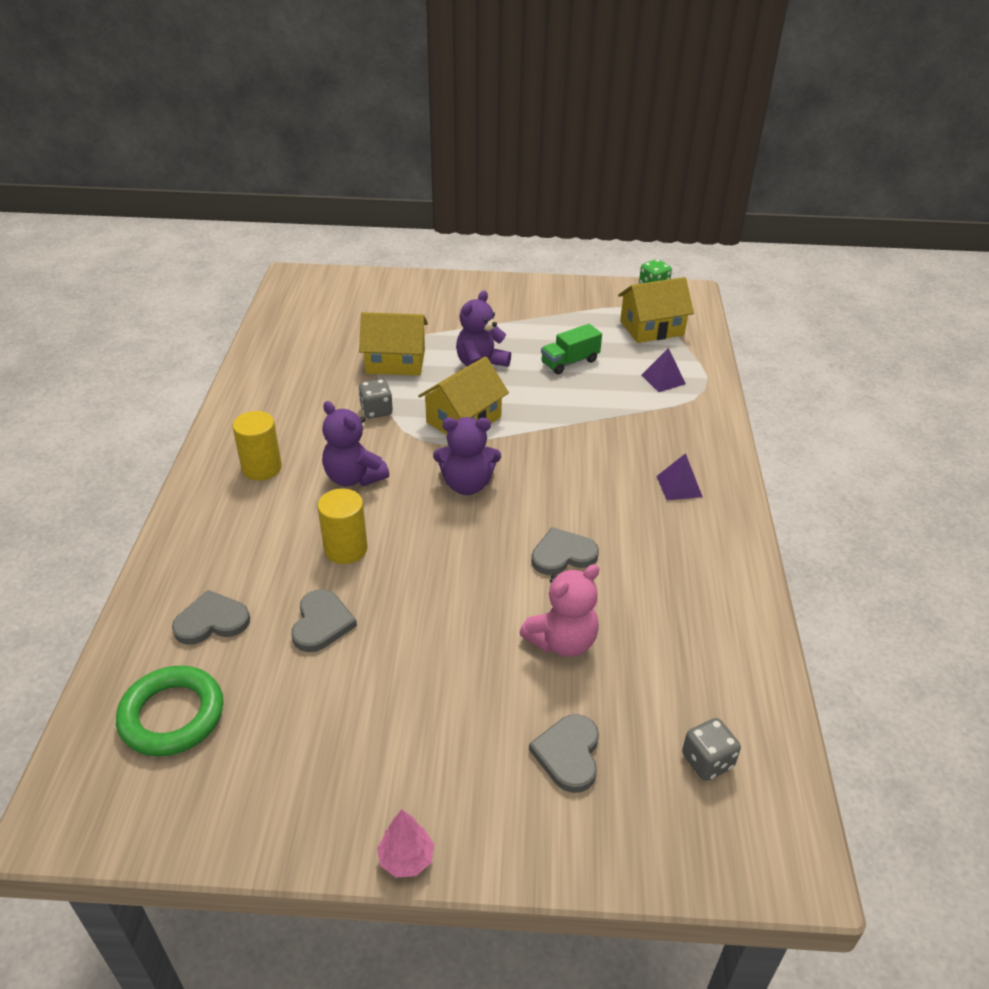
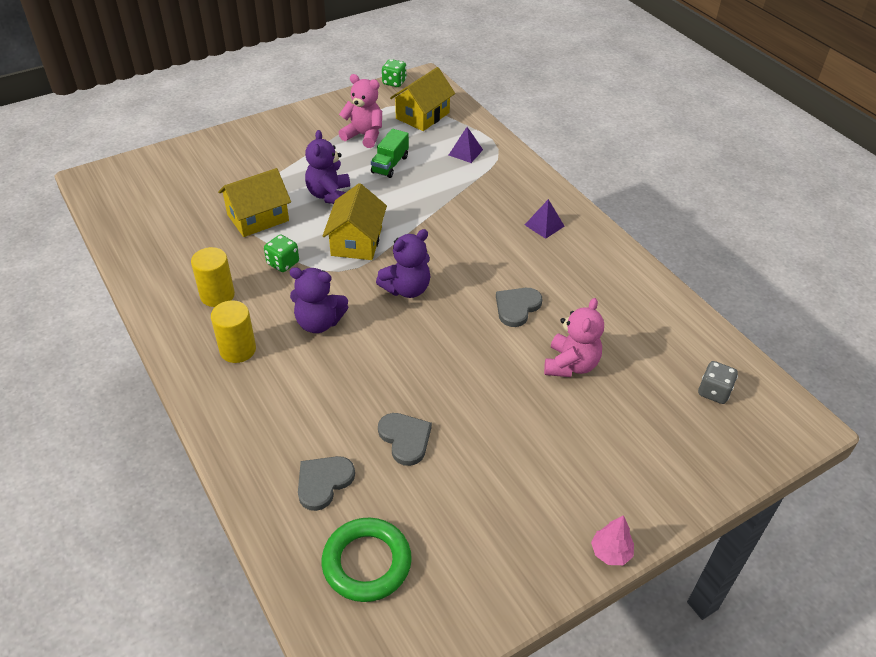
camera: 35 degrees left, 5 degrees up
(346, 549) = (368, 378): yellow cylinder -> yellow cylinder (217, 295)
(376, 411) = (283, 263): grey dice -> green dice
(568, 754) = (639, 433): grey heart -> none
(571, 326) = (364, 135): none -> pink teddy bear

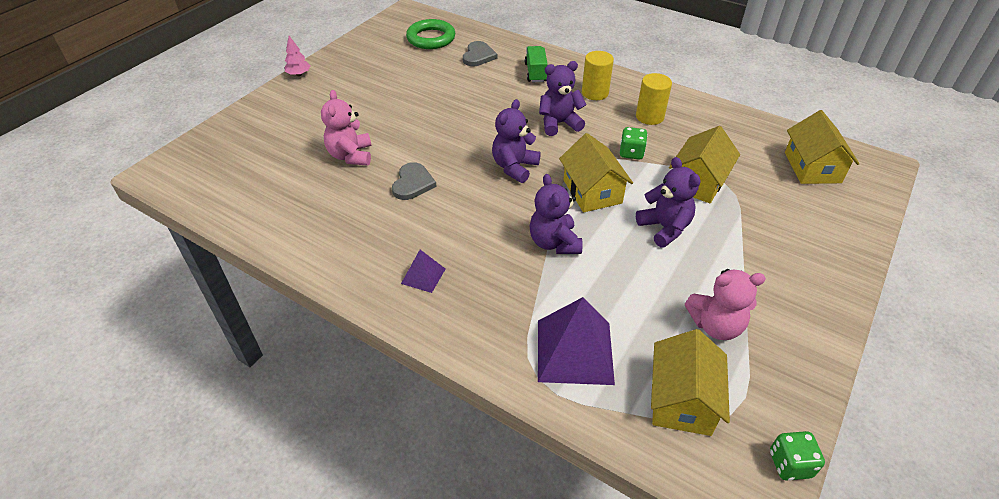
camera: 155 degrees right, 0 degrees up
(149, 195) = (812, 167): none -> yellow house
(390, 164) = (644, 292): green truck -> green truck (535, 72)
(405, 439) = (446, 84): grey heart -> none
(425, 214) = (554, 242): none -> purple teddy bear
(465, 152) = (574, 351): purple pyramid -> purple pyramid, size x1.98
(714, 392) = (229, 172): grey dice -> none

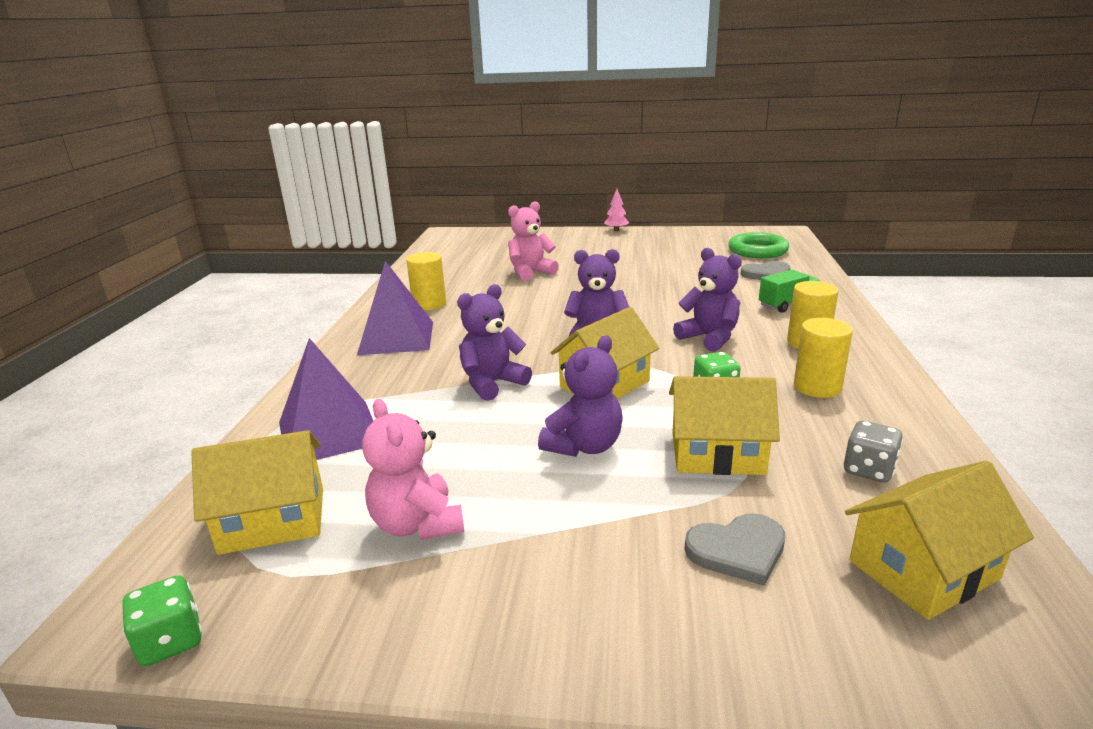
camera: 65 degrees right, 20 degrees down
(362, 237) = (429, 304): none -> yellow cylinder
(413, 183) = (519, 302): grey heart -> grey heart (737, 550)
(423, 276) = (396, 337): purple pyramid -> purple pyramid, size x1.98
(736, 143) = (868, 470): none -> grey dice

